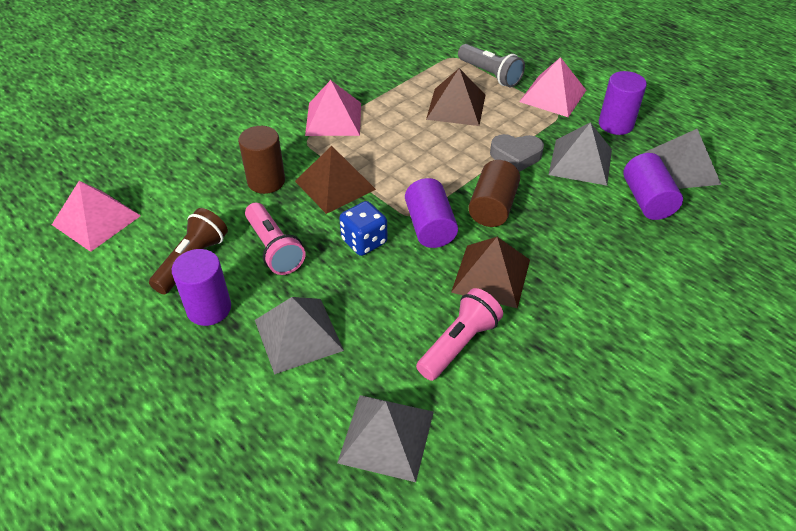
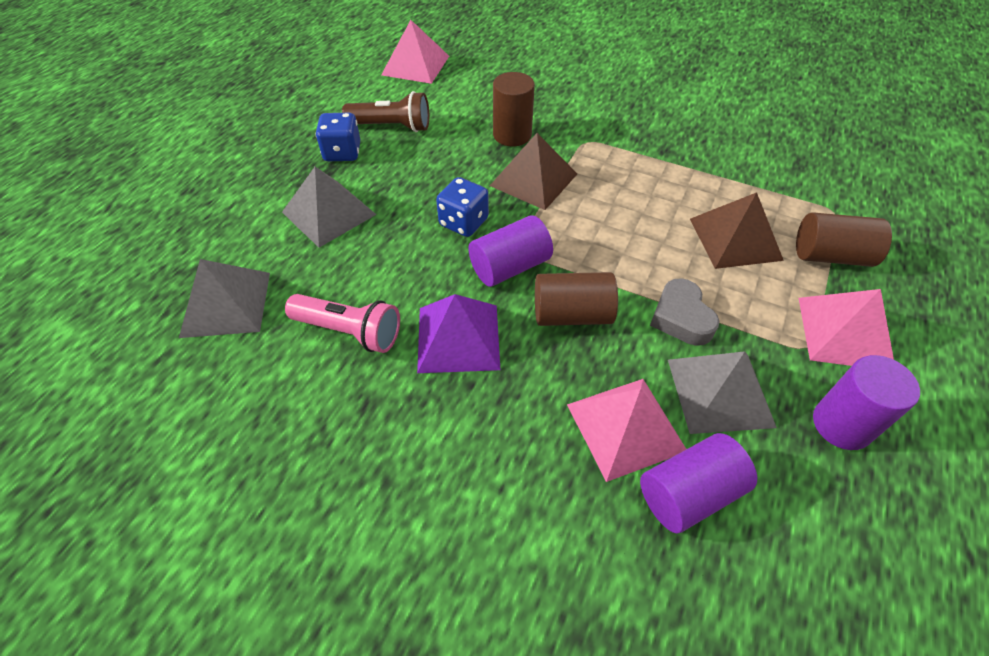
camera: 70 degrees right, 5 degrees up
(209, 308) = (342, 153): purple cylinder -> blue dice
(274, 248) = (427, 167): pink flashlight -> none
(333, 118) = (635, 149): pink pyramid -> pink pyramid (625, 427)
(490, 74) = (831, 256): grey flashlight -> brown cylinder
(491, 275) = (458, 337): brown pyramid -> purple pyramid
(681, 168) = (802, 538): grey pyramid -> none

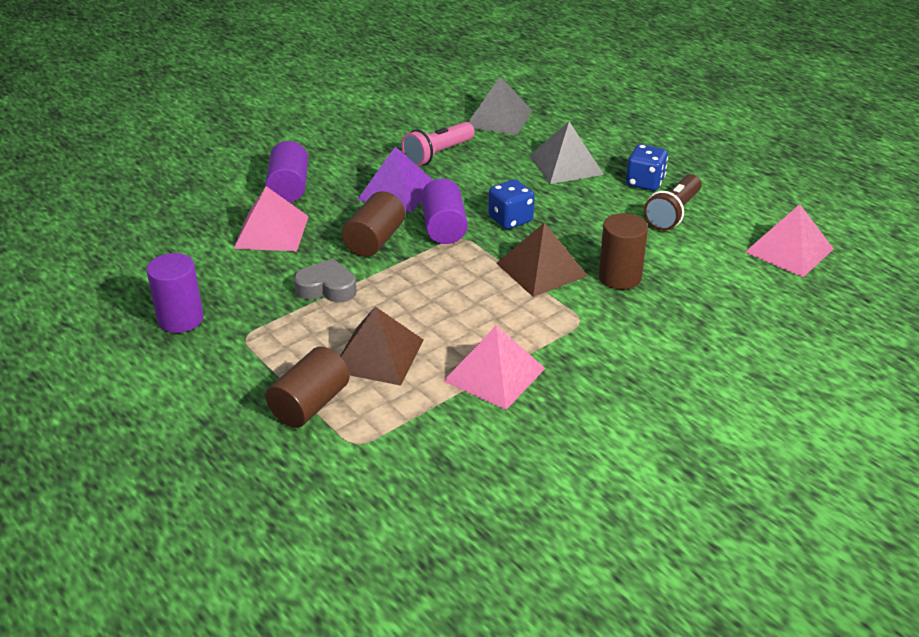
camera: 115 degrees right, 15 degrees down
(689, 493) = (210, 238): purple cylinder -> purple cylinder (289, 188)
(720, 392) = (255, 278): grey pyramid -> none
(845, 333) = (236, 364): pink pyramid -> pink pyramid (494, 374)

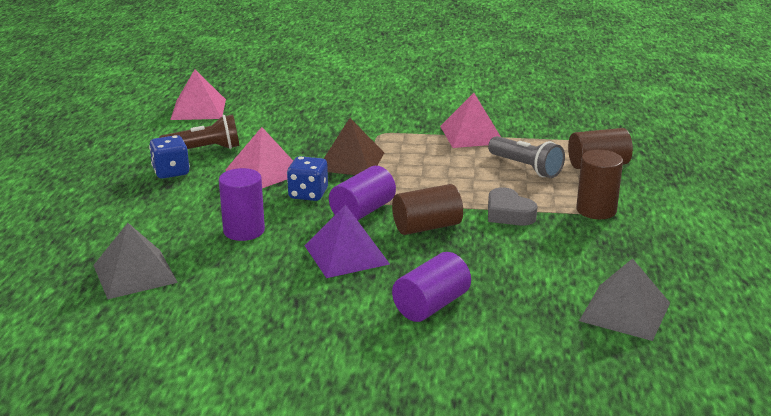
camera: 135 degrees left, 10 degrees down
(180, 319) = (642, 242): purple cylinder -> purple cylinder (244, 231)
(271, 232) = (499, 272): pink pyramid -> pink pyramid (264, 171)
(378, 355) = (526, 167): brown pyramid -> grey flashlight
(438, 154) = (255, 268): pink flashlight -> none
(565, 165) = (186, 208): grey pyramid -> grey pyramid (625, 311)
(619, 277) = (315, 139): brown cylinder -> brown cylinder (596, 210)

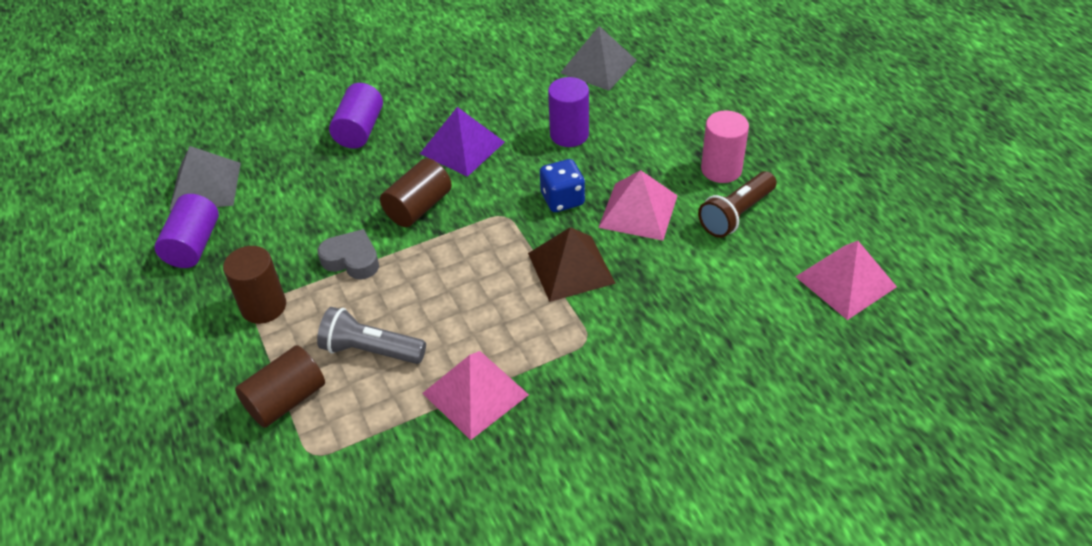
camera: 150 degrees right, 20 degrees up
(171, 172) = (721, 169): blue dice -> pink cylinder
(363, 211) = (492, 200): purple cylinder -> purple cylinder (193, 245)

